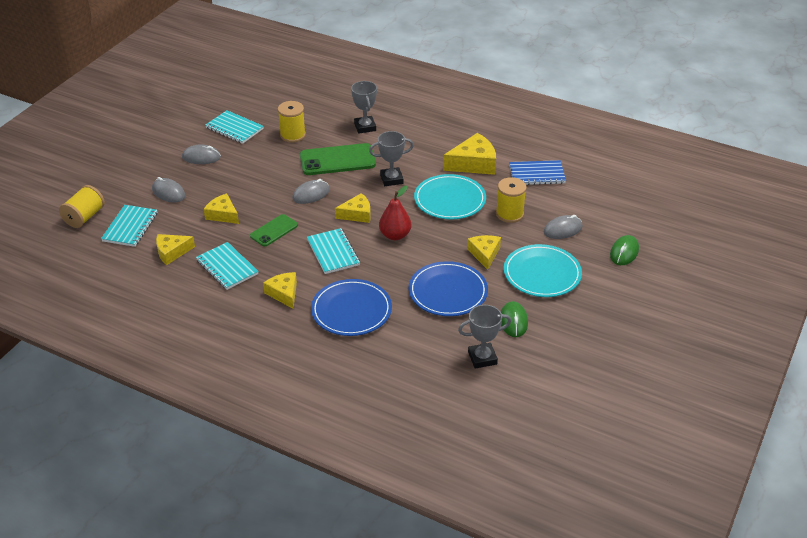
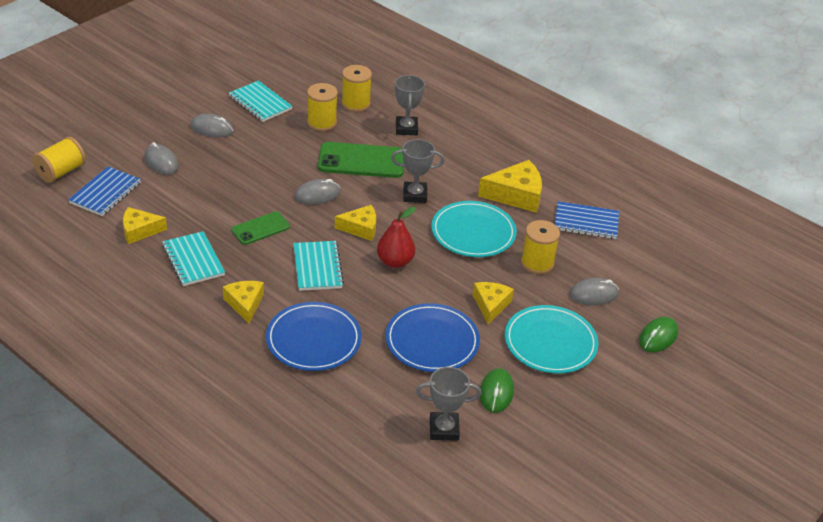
camera: 10 degrees right, 0 degrees up
(130, 227) = (105, 193): turquoise notebook -> blue notebook
(222, 215) = (211, 199): yellow cheese -> none
(315, 114) = (356, 104): none -> yellow spool

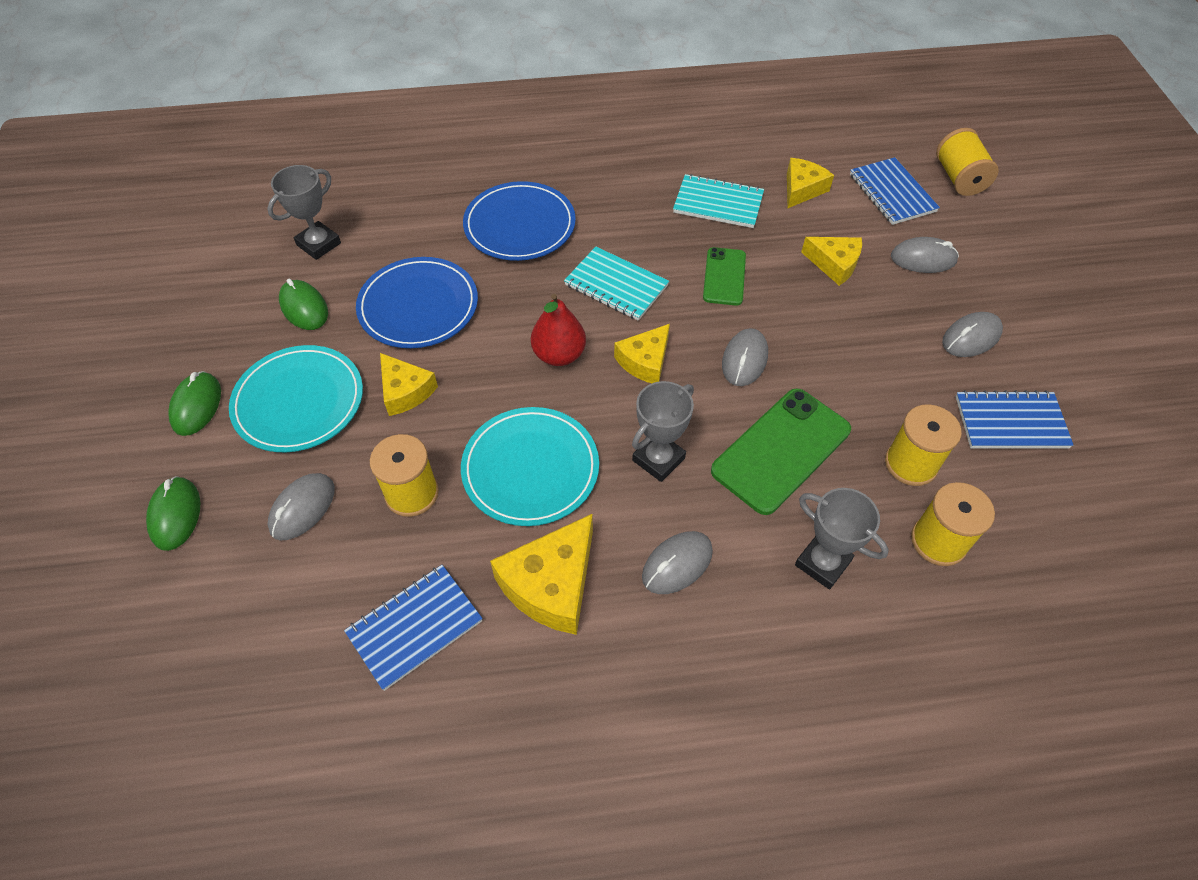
camera: 135 degrees right, 15 degrees up
(245, 304) = (617, 206): yellow cheese -> yellow cheese (834, 264)
(260, 103) = (1010, 422): turquoise notebook -> blue notebook
(459, 165) = (677, 564): none -> grey mouse
(607, 383) = (197, 406): none -> green mouse

